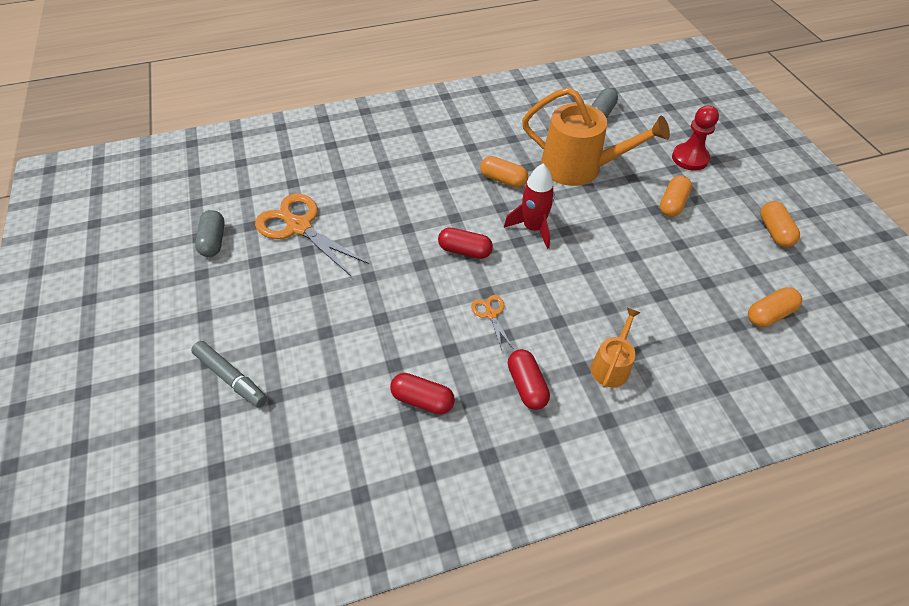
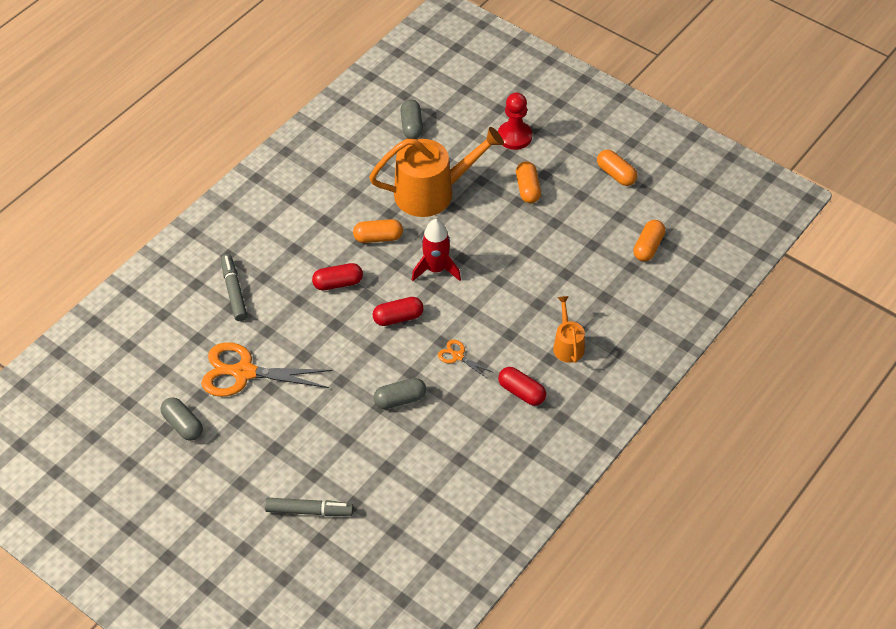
camera: 35 degrees left, 0 degrees up
(352, 164) = (234, 292): none -> grey marker
(404, 323) = (400, 399): none -> grey capsule
(422, 400) = (459, 443): red capsule -> red capsule (338, 283)

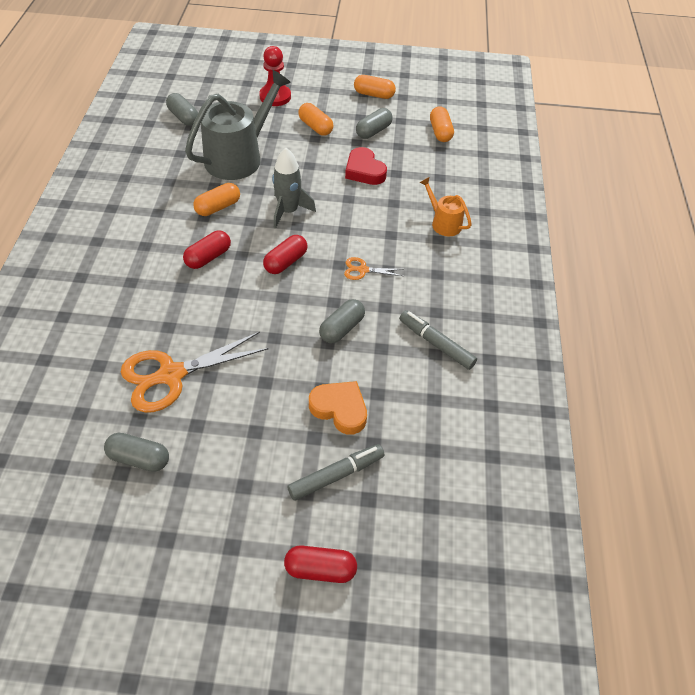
camera: 35 degrees left, 0 degrees up
(234, 292) = (109, 306): grey marker -> grey marker (436, 344)
(348, 464) = (340, 409): none -> orange heart
(431, 192) = (238, 157): orange watering can -> grey watering can
(436, 269) = (288, 211): red rocket -> grey rocket
(521, 392) = (439, 274): red capsule -> red capsule (320, 569)
(537, 258) = (364, 171): none -> red heart
(581, 217) = (373, 131): none -> grey capsule

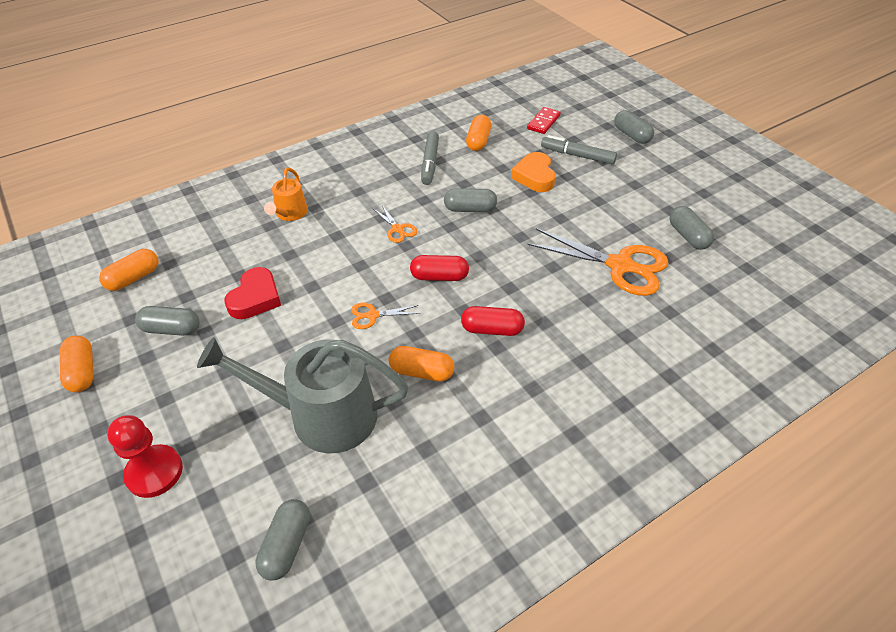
camera: 125 degrees left, 5 degrees down
(288, 211) = (372, 315): grey rocket -> orange scissors
(315, 127) = (201, 384): orange capsule -> orange capsule (478, 141)
(320, 569) = (631, 135): red capsule -> grey capsule
(426, 496) = (543, 122): none -> red domino

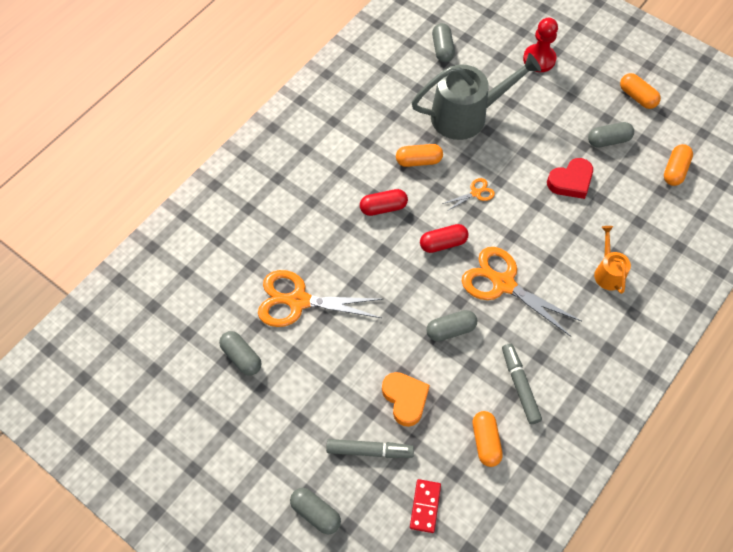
camera: 160 degrees right, 15 degrees up
(255, 298) = (570, 181): red heart -> red heart turned 120 degrees counterclockwise
(397, 229) = (503, 284): orange scissors -> orange scissors, size x2.15

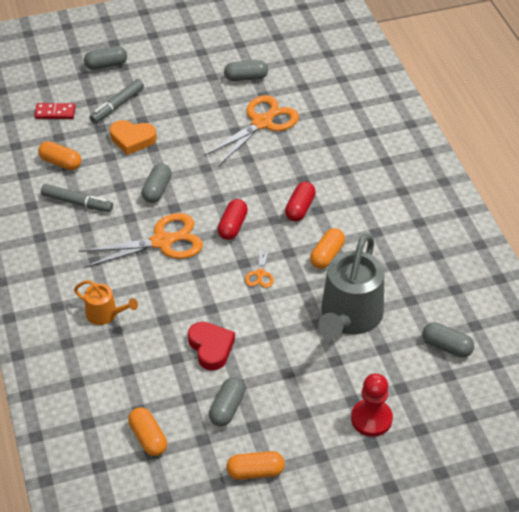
camera: 125 degrees right, 15 degrees down
(425, 506) = (55, 112): red domino -> red domino turned 45 degrees counterclockwise
(570, 181) = (211, 348): red heart -> red heart turned 150 degrees clockwise

